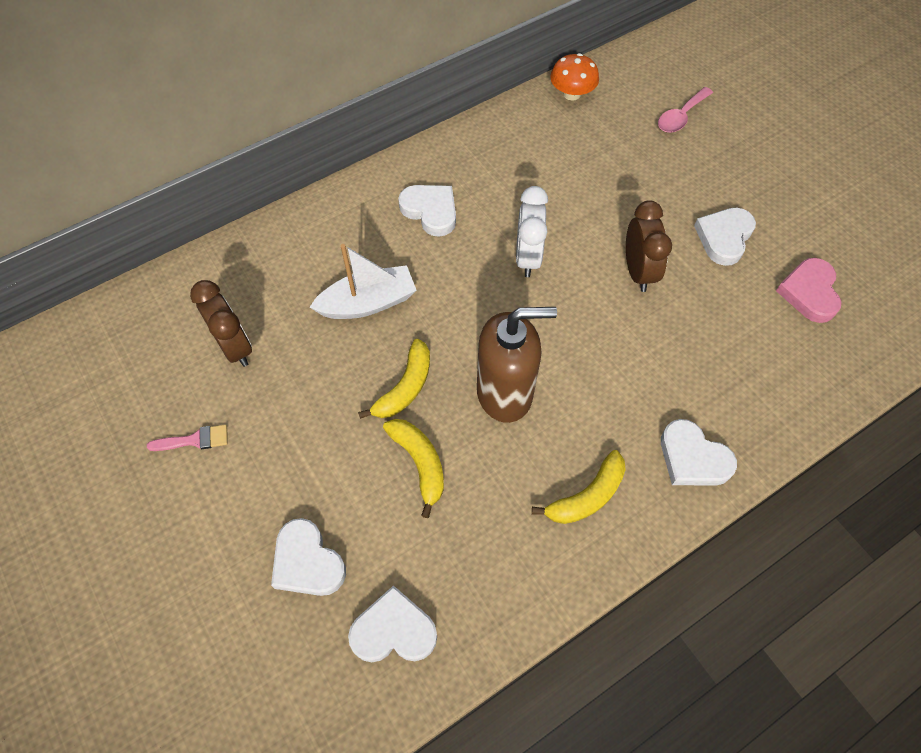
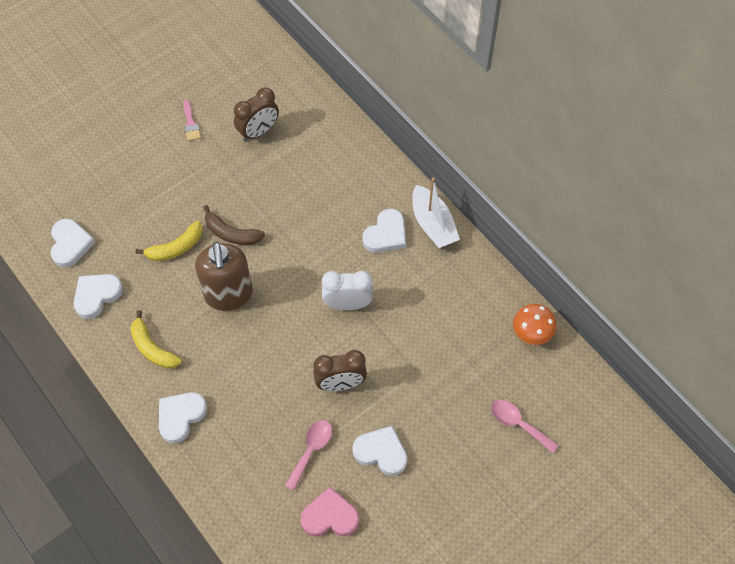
camera: 85 degrees right, 0 degrees up
(307, 562) = (112, 195): white heart -> white heart (96, 296)
(368, 303) = (298, 203): white boat -> white boat (433, 224)
(405, 387) = (231, 233): yellow banana -> brown banana
(728, 307) = (311, 450): none -> pink spoon

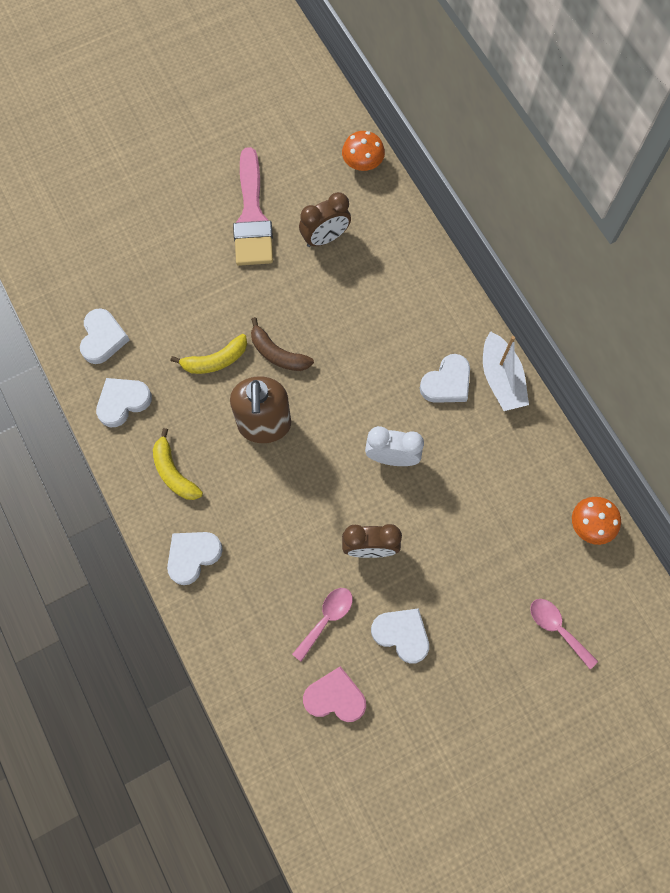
camera: 10 degrees right, 10 degrees up
(191, 124) = (252, 217): pink brush -> pink brush, size x2.40
(282, 66) = (362, 163): none -> orange mushroom

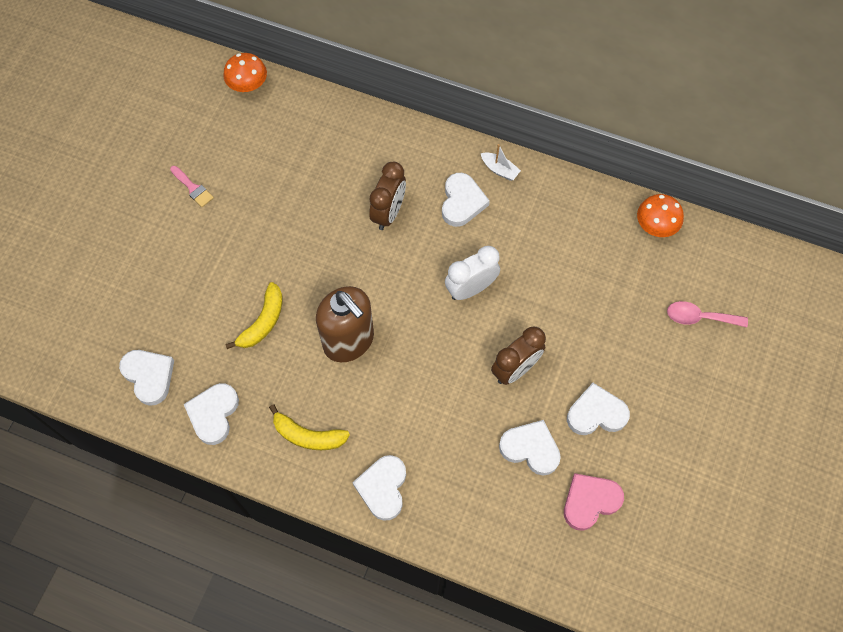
camera: 40 degrees left, 5 degrees down
(252, 217) = (193, 188): pink brush -> pink brush, size x0.42
(277, 353) = (310, 278): brown banana -> none
(325, 238) = (269, 162): brown clock -> brown clock (388, 213)
(326, 619) = (530, 448): pink spoon -> white heart
(501, 379) = (499, 170): white boat -> white boat, size x0.53

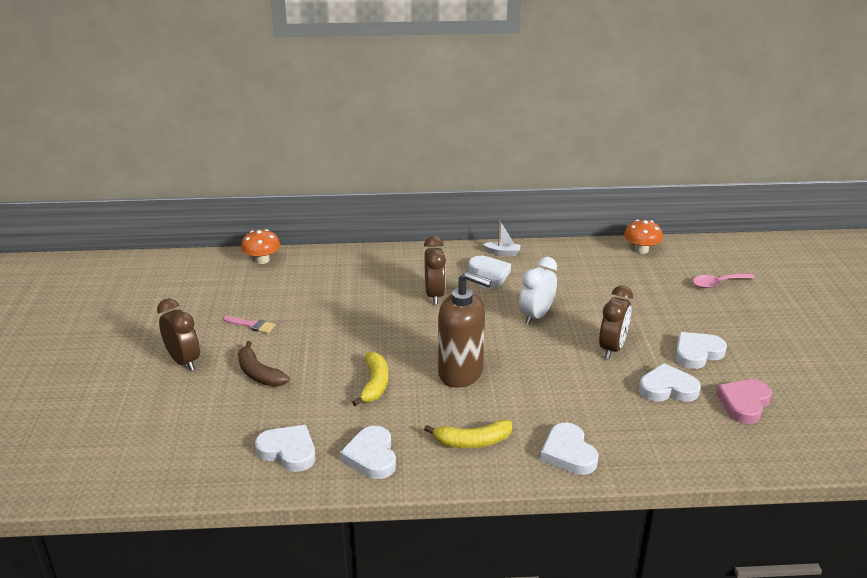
camera: 25 degrees left, 35 degrees down
(112, 216) = (184, 361): none -> brown clock
(169, 262) = (259, 374): none -> brown banana

